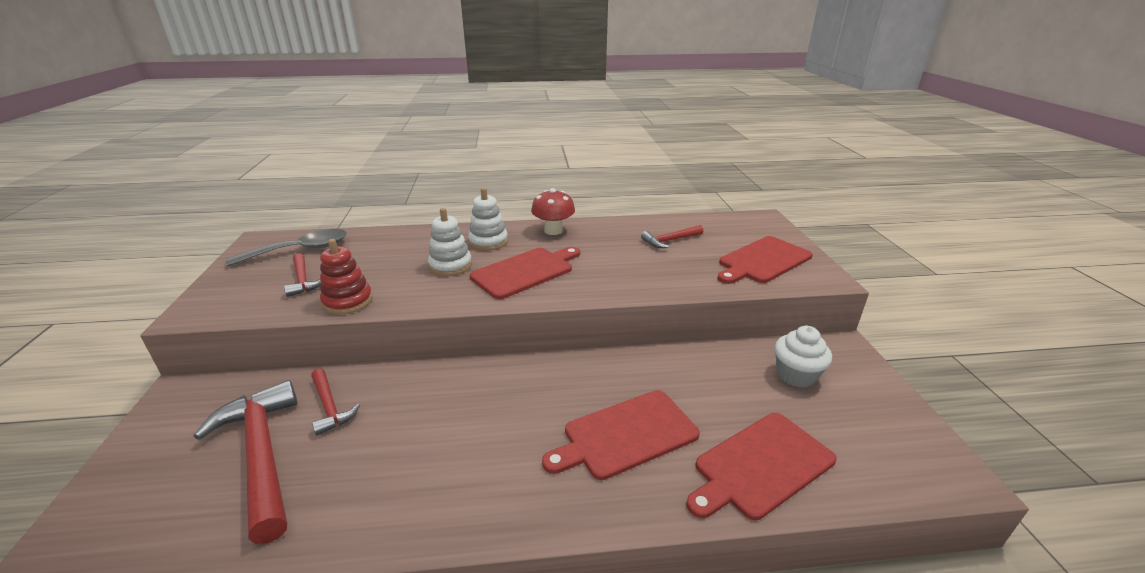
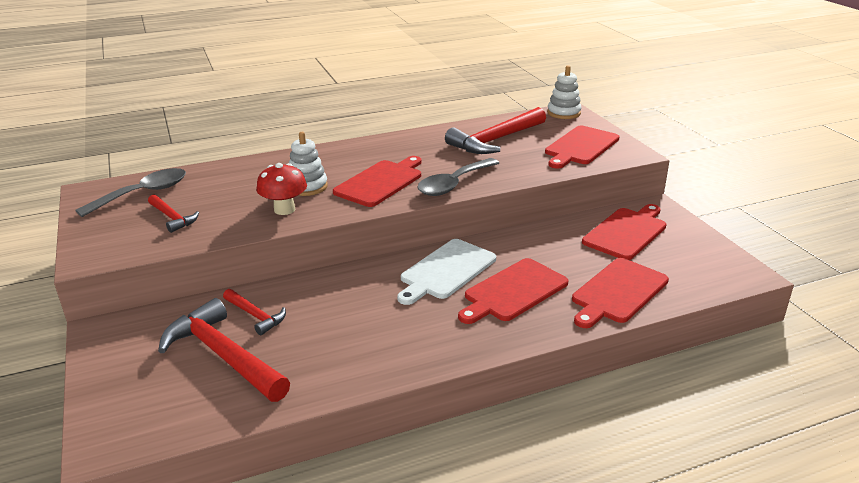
camera: 15 degrees left, 0 degrees up
(348, 301) = (233, 228): red stacking toy -> none
(488, 242) = (328, 162): white stacking toy -> white stacking toy (564, 113)
(553, 231) = (384, 145): red mushroom -> red mushroom (284, 209)
(560, 388) = (446, 271): none -> white cutting board
(600, 285) = (453, 184): none -> grey spoon
(670, 240) = (495, 140): red hammer -> red hammer, size x1.92
(796, 375) = (626, 232): white cupcake -> red cutting board

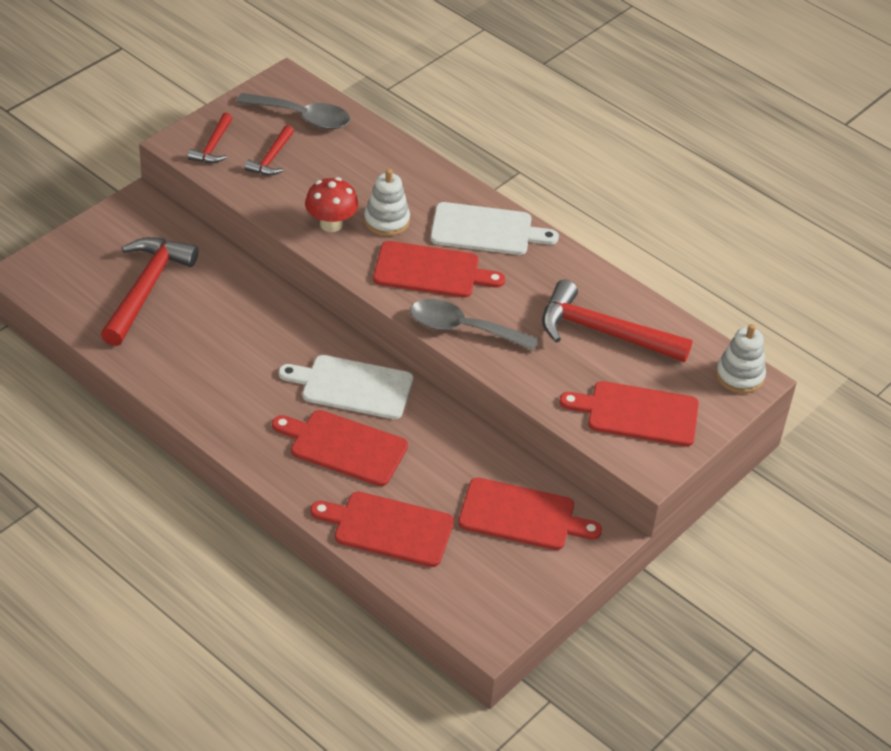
camera: 60 degrees right, 15 degrees up
(255, 316) = (208, 284): red hammer -> red hammer (213, 146)
(358, 154) = (486, 230): none -> white cutting board

